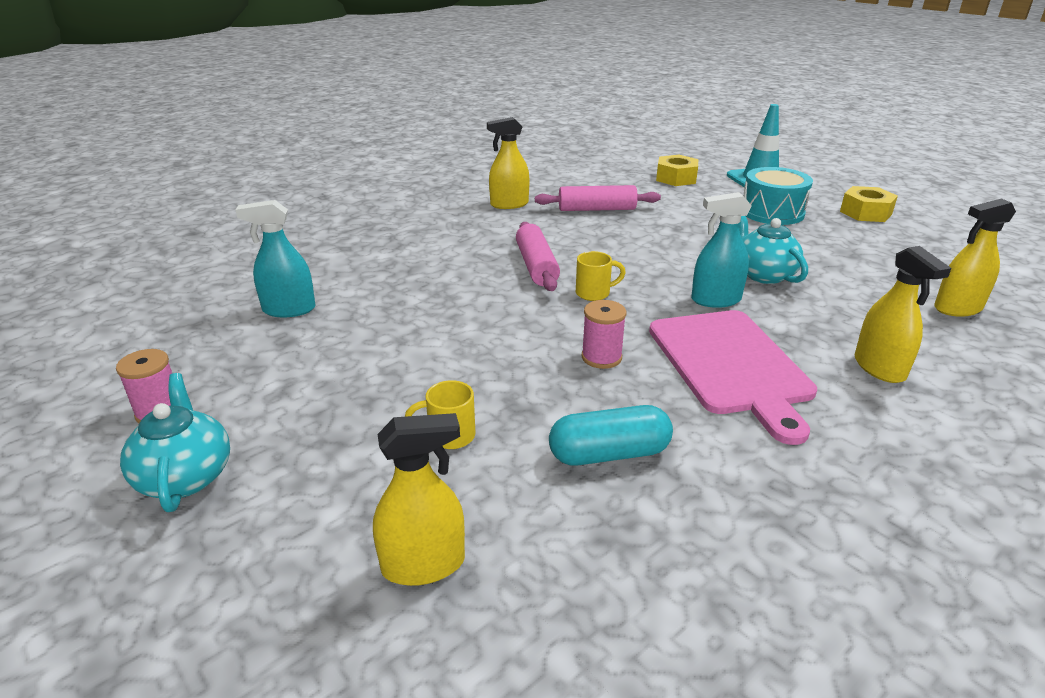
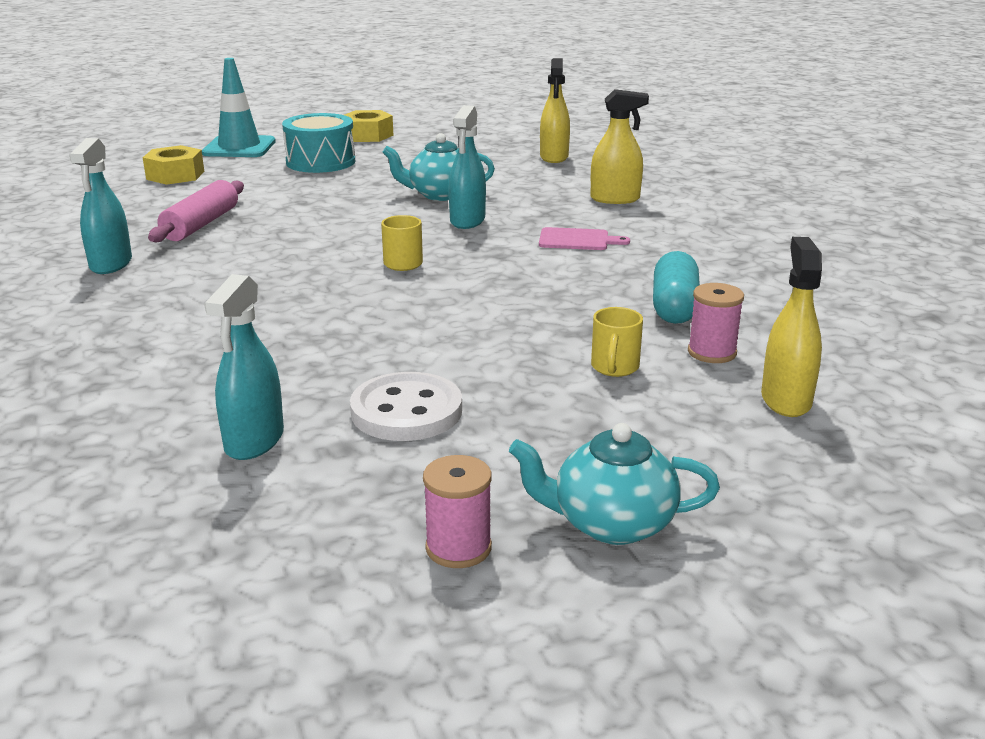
camera: 70 degrees left, 5 degrees down
(340, 352) = (406, 411): none -> white button
(509, 204) = (111, 264): yellow spray bottle -> turquoise spray bottle
(536, 266) = (310, 278): pink rolling pin -> none
(601, 357) = (528, 283): pink spool -> pink spool (712, 352)
(731, 365) = (577, 240): pink cutting board -> pink cutting board, size x0.46

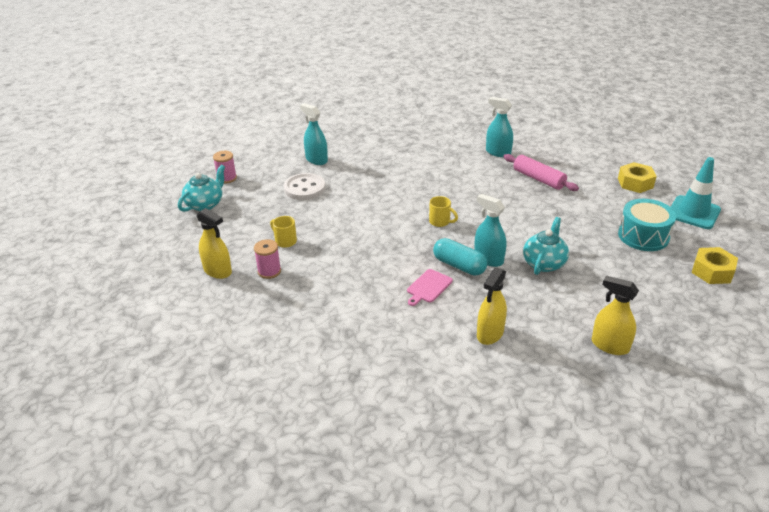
camera: 120 degrees right, 10 degrees up
(674, 307) = (319, 282): turquoise capsule -> turquoise capsule (459, 265)

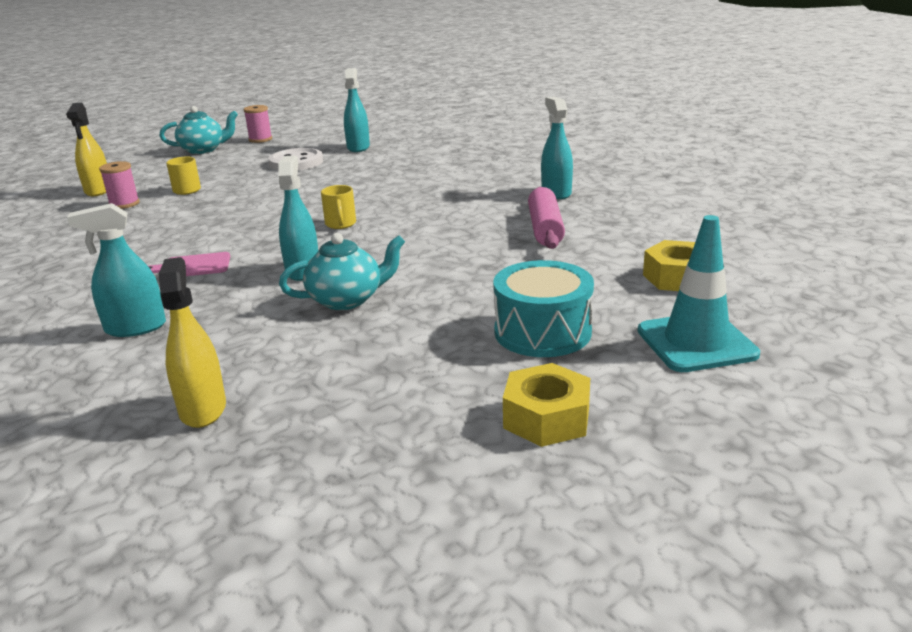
camera: 45 degrees right, 10 degrees down
(459, 265) = (262, 263): turquoise capsule -> none
(490, 334) = (135, 328): yellow spray bottle -> turquoise spray bottle

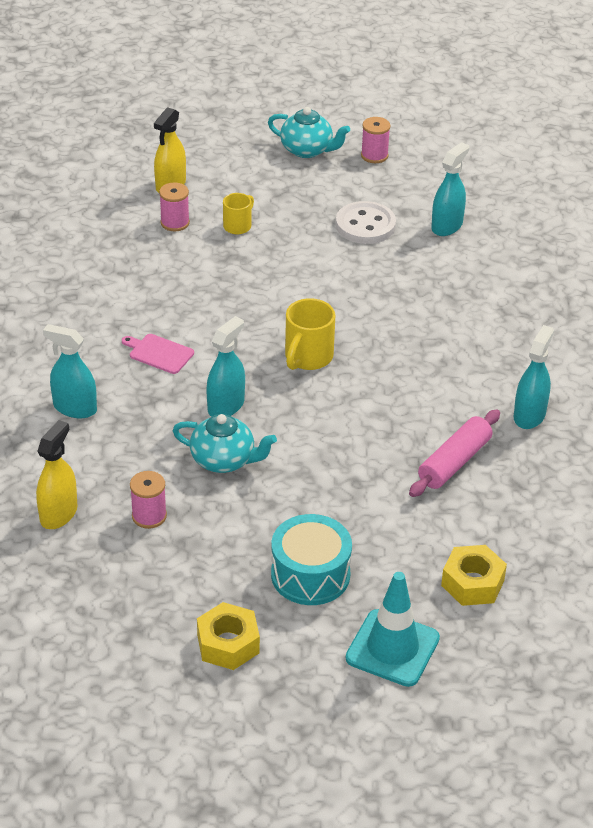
camera: 35 degrees right, 15 degrees up
(318, 365) = (149, 516): none -> pink spool
(340, 224) = (307, 357): yellow mug -> yellow mug, size x1.58

